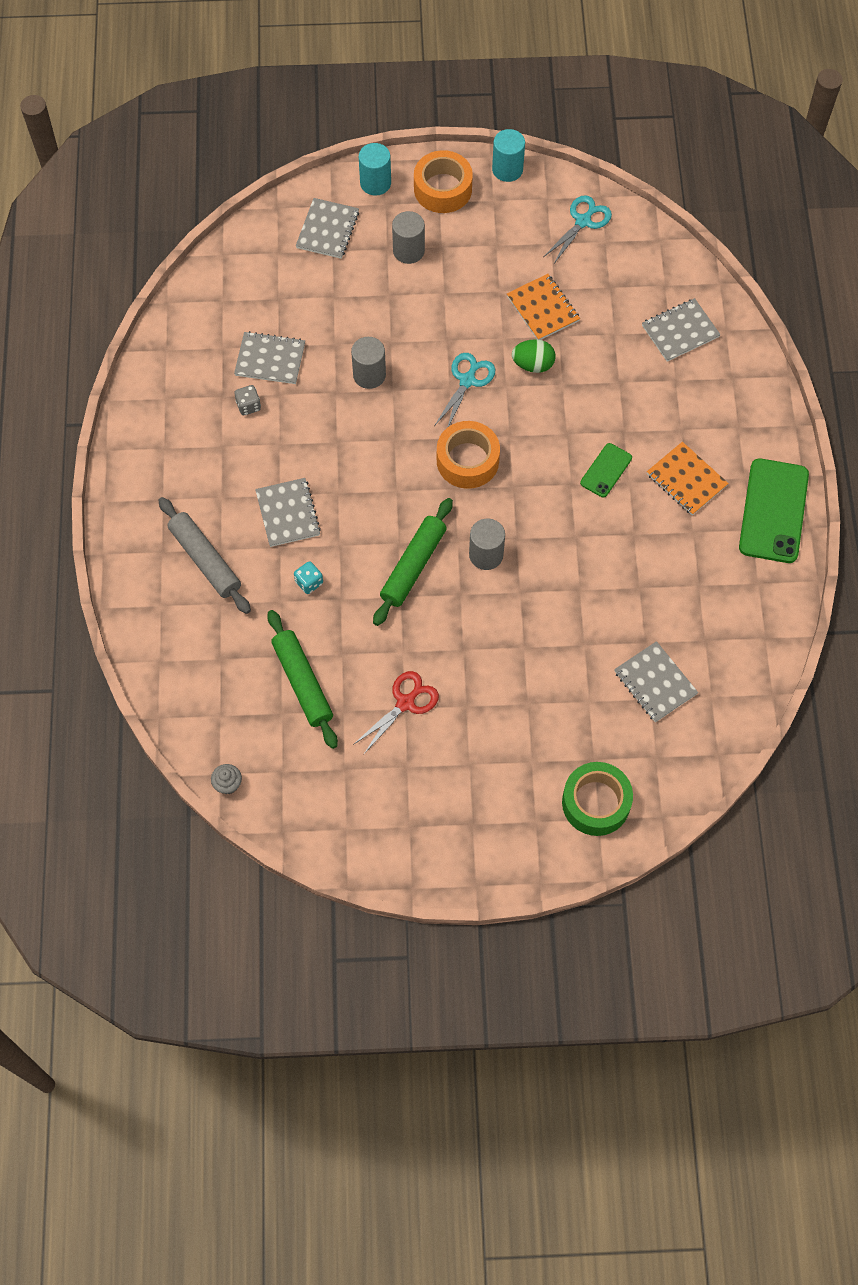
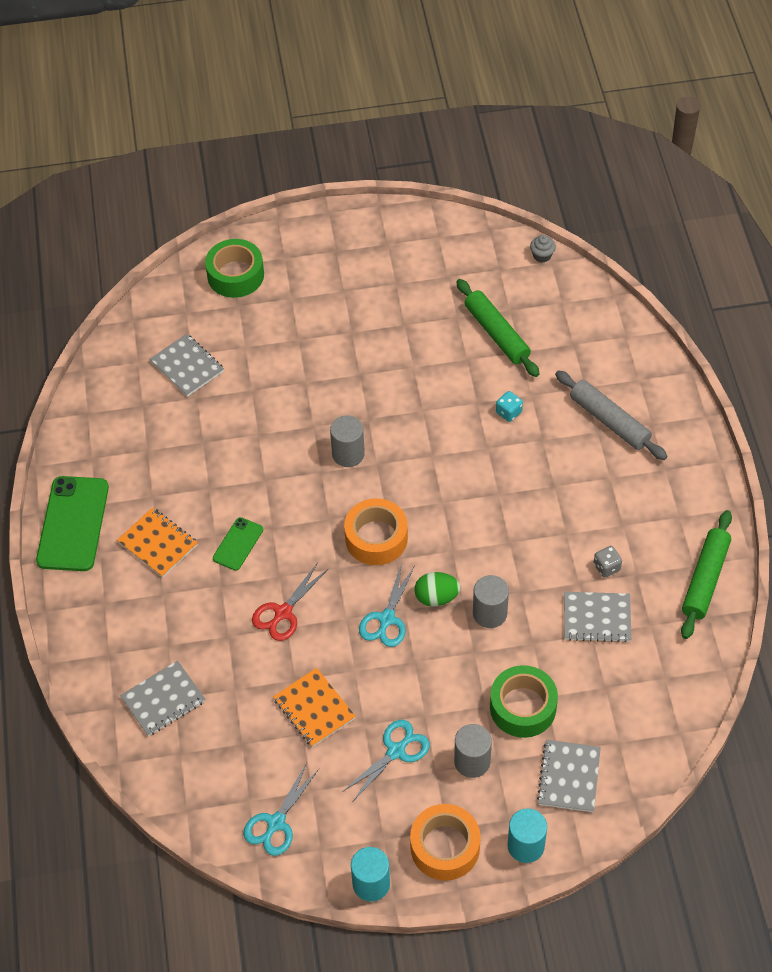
camera: 175 degrees right, 10 degrees down
(288, 513) = (542, 469): grey notebook -> none
(355, 290) = (523, 707): none -> green tape
(405, 703) = (404, 328): red scissors -> red scissors (283, 613)
(413, 566) = (415, 437): green rolling pin -> green rolling pin (705, 579)
(473, 266) = (396, 751): none -> turquoise scissors
(533, 364) = (319, 644): green egg -> green egg (436, 597)

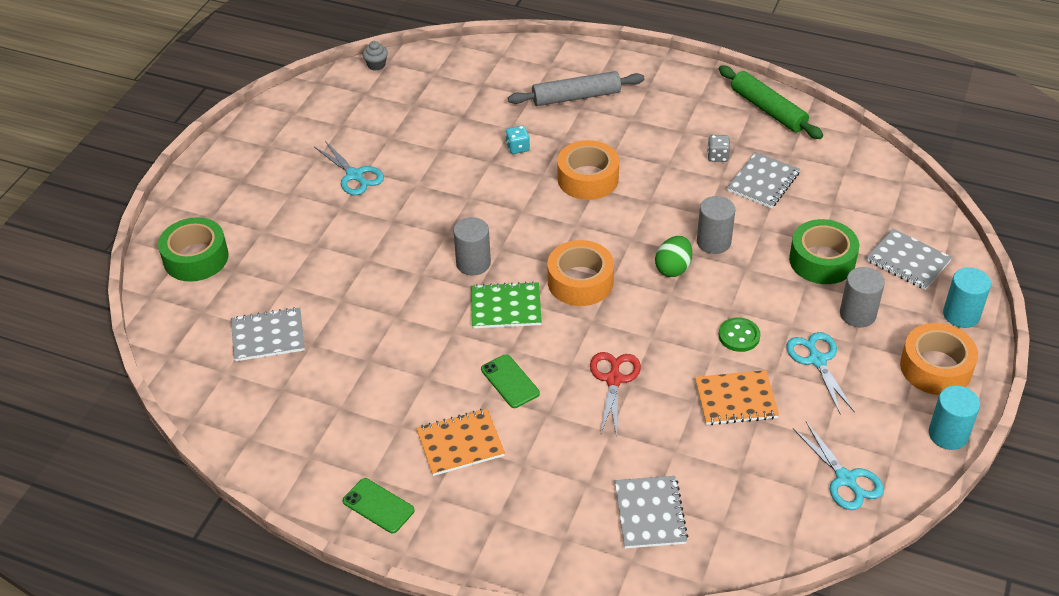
camera: 60 degrees left, 10 degrees down
(73, 524) = (378, 506): green phone -> green phone, size x0.53
(283, 613) = (614, 379): red scissors -> red scissors turned 150 degrees counterclockwise
(314, 501) = (506, 307): none -> green notebook
(387, 619) = (672, 310): turquoise scissors -> turquoise scissors (355, 175)
(387, 681) = (739, 336): none -> green button
(496, 333) = (430, 122): green rolling pin -> none
(505, 483) = (588, 179): none -> orange tape

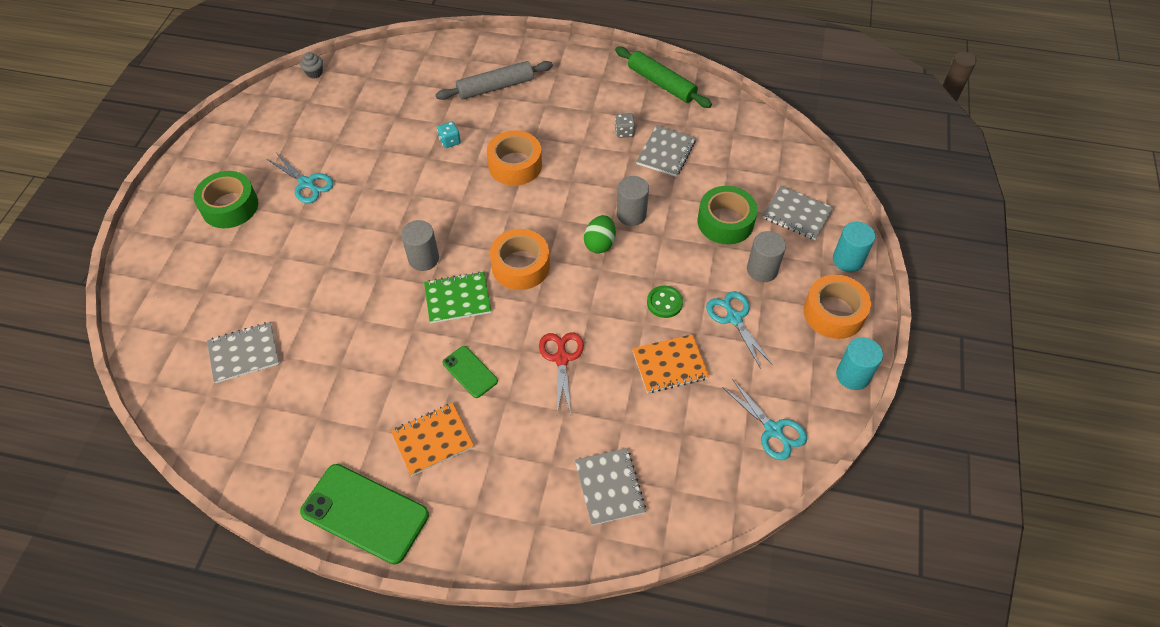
camera: 10 degrees left, 10 degrees up
(196, 258) = (168, 282): green tape -> green tape (230, 206)
(378, 506) = (365, 513): green phone -> green phone, size x1.90

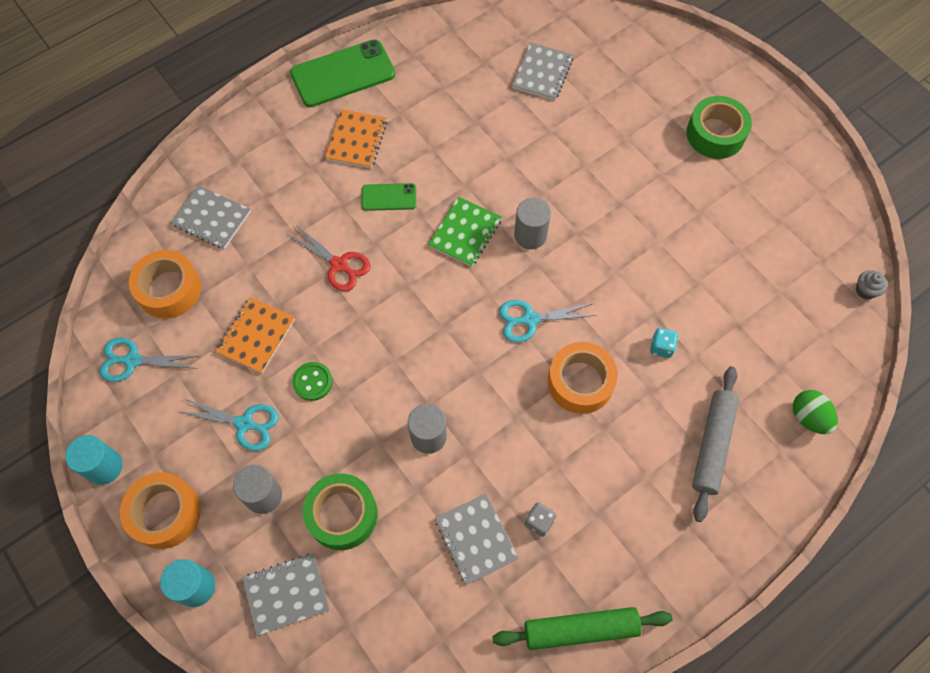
camera: 130 degrees right, 10 degrees up
(307, 183) = (698, 201): turquoise scissors -> turquoise scissors (530, 319)
(520, 266) = (455, 301): orange tape -> orange tape (169, 289)
(599, 243) = (421, 381): green egg -> green egg (808, 417)

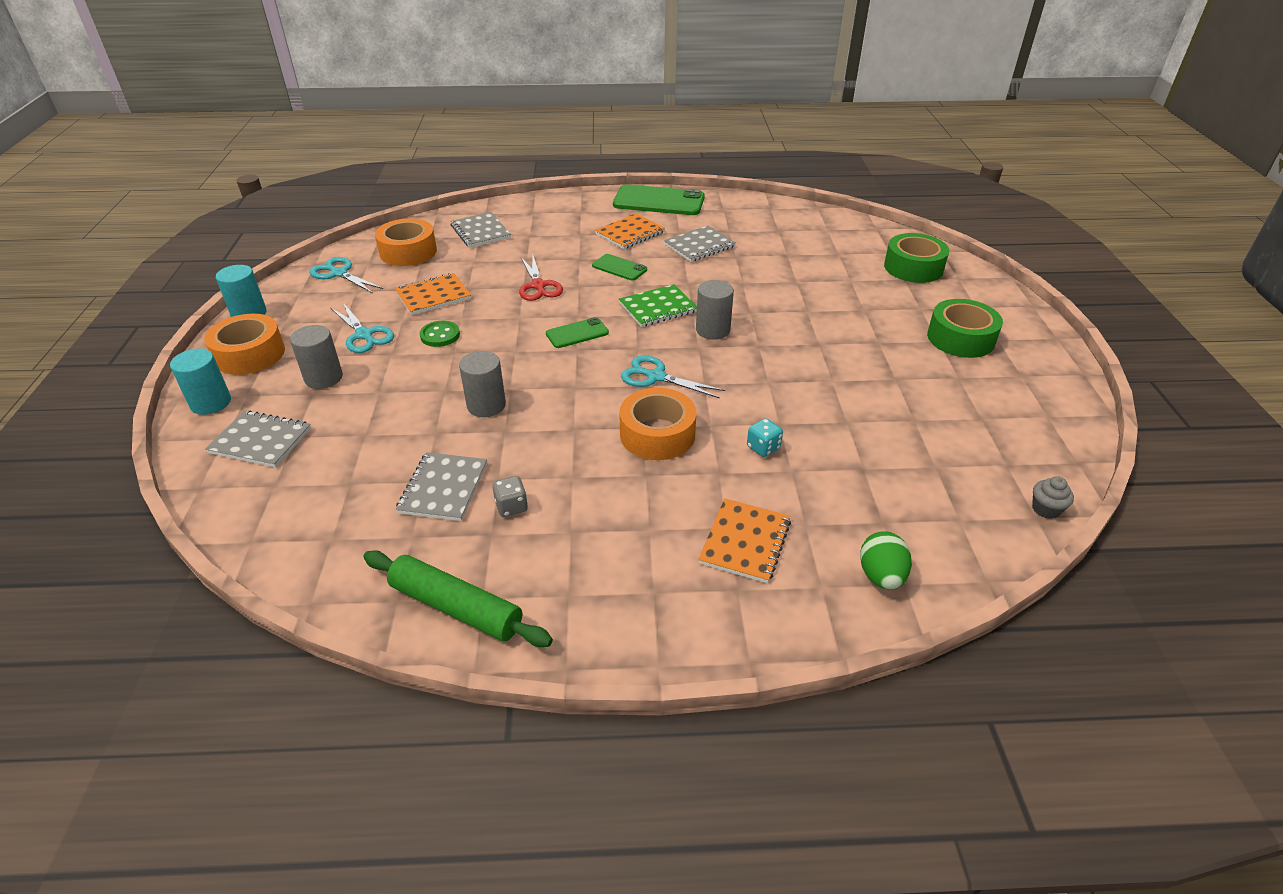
camera: 35 degrees right, 25 degrees down
(342, 514) = (362, 417): green tape -> green tape (913, 267)
(426, 307) = (577, 333): none -> green phone
(542, 73) = (823, 251): grey notebook -> grey notebook (699, 246)
(712, 445) = (745, 542): grey rolling pin -> orange notebook

